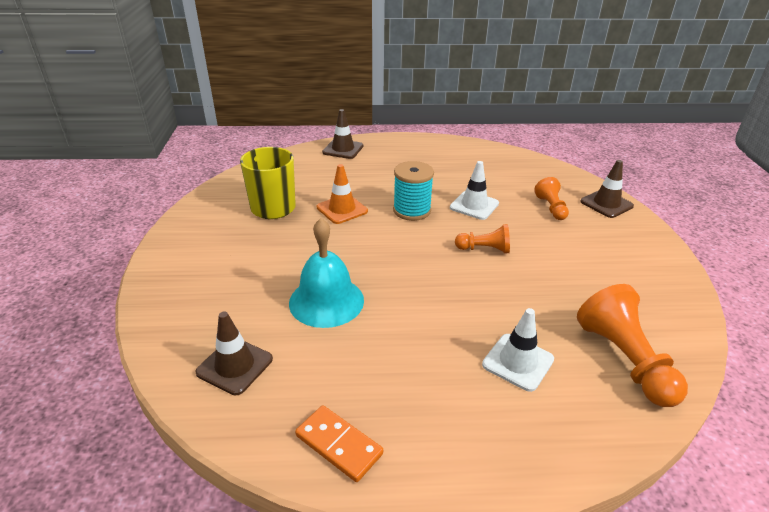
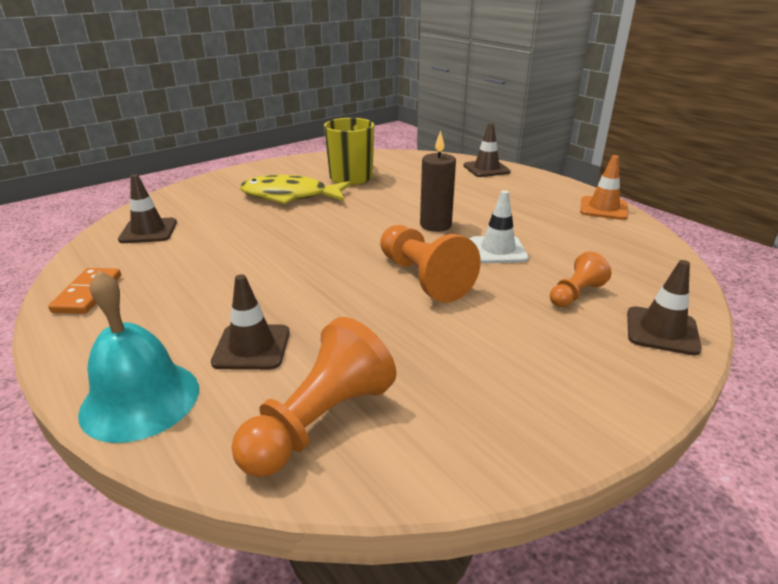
camera: 55 degrees right, 5 degrees down
(268, 252) = (290, 196): none -> yellow fish
(326, 301) = (252, 235): turquoise bell -> turquoise bell (140, 399)
(342, 209) = (389, 199): orange traffic cone -> orange traffic cone (603, 208)
(412, 210) = (435, 225): turquoise spool -> brown candle
(484, 249) = (423, 278): orange pawn -> orange pawn, size x1.75
(518, 362) = (252, 347): white traffic cone -> brown traffic cone

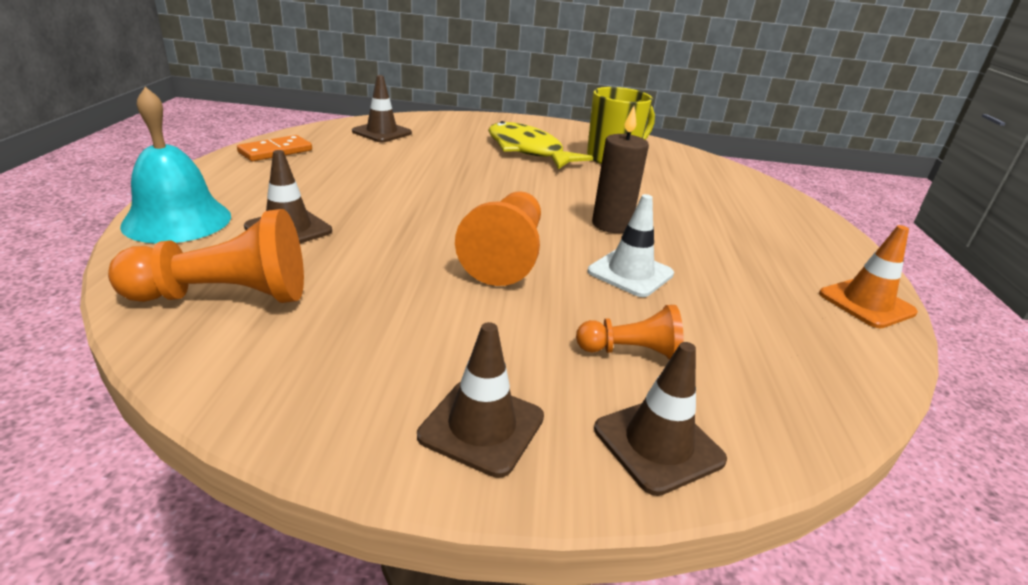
camera: 40 degrees right, 0 degrees up
(486, 169) = (783, 205): brown traffic cone -> brown traffic cone (481, 427)

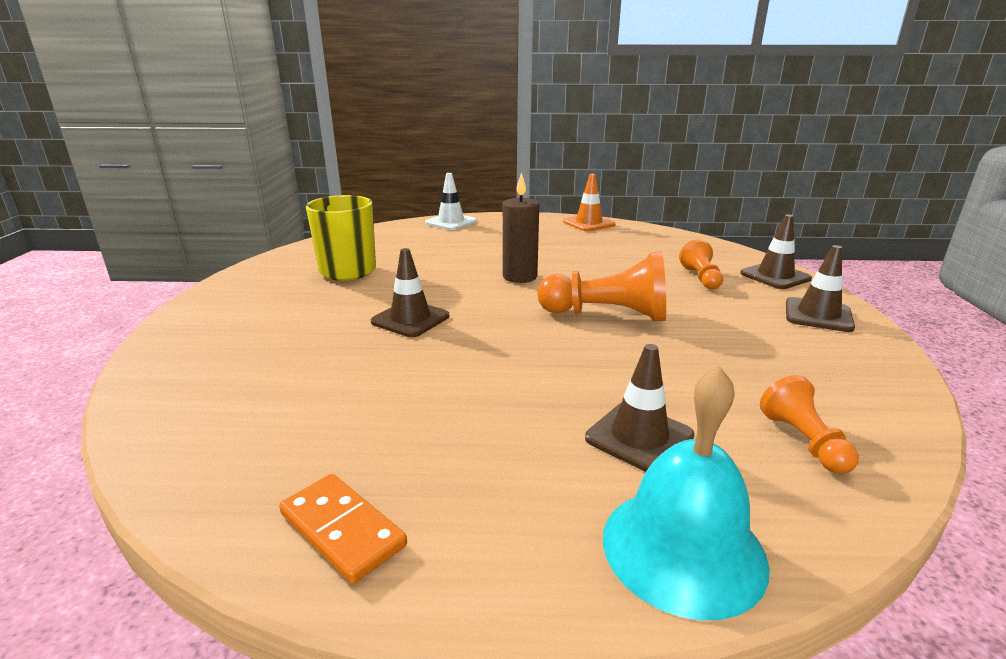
camera: 90 degrees left, 5 degrees down
(225, 296) = (804, 441): orange pawn -> orange pawn, size x0.57
(382, 132) = (230, 425): brown traffic cone -> brown traffic cone (410, 319)
(527, 151) = (325, 310): yellow fish -> none
(630, 273) = (600, 274): white traffic cone -> white traffic cone (451, 222)

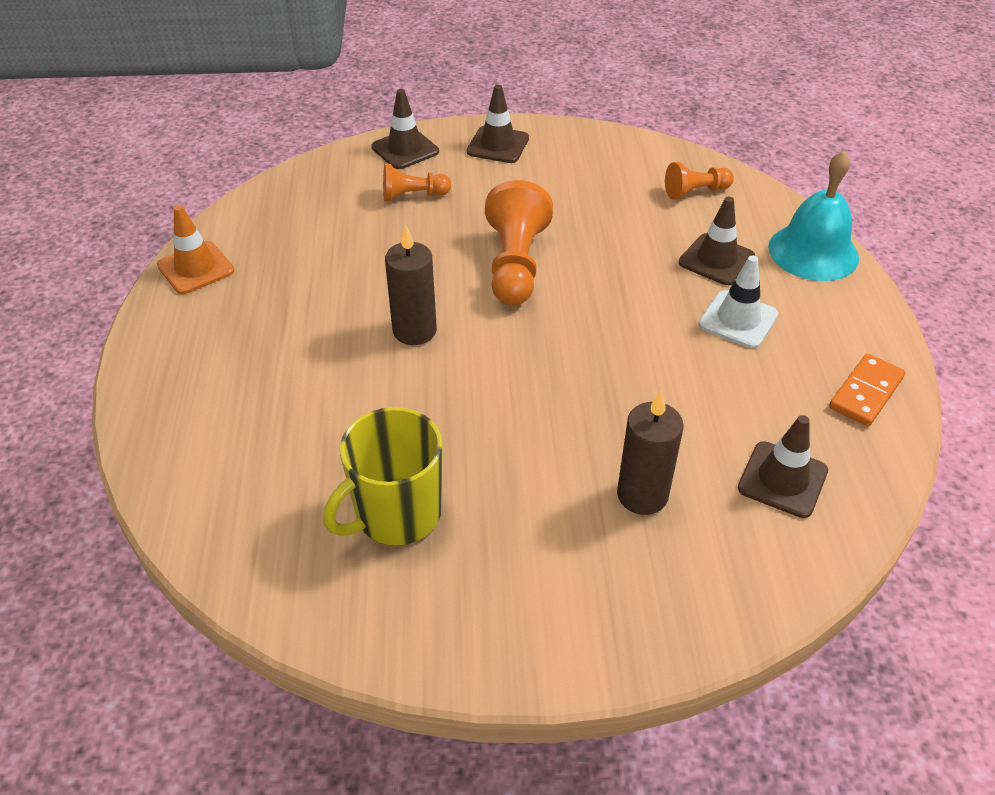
camera: 95 degrees left, 20 degrees up
(298, 349) = (642, 495): none -> brown candle
(410, 319) = (551, 413): brown traffic cone -> brown traffic cone (782, 479)
(451, 222) = (159, 426): white traffic cone -> white traffic cone (738, 319)

